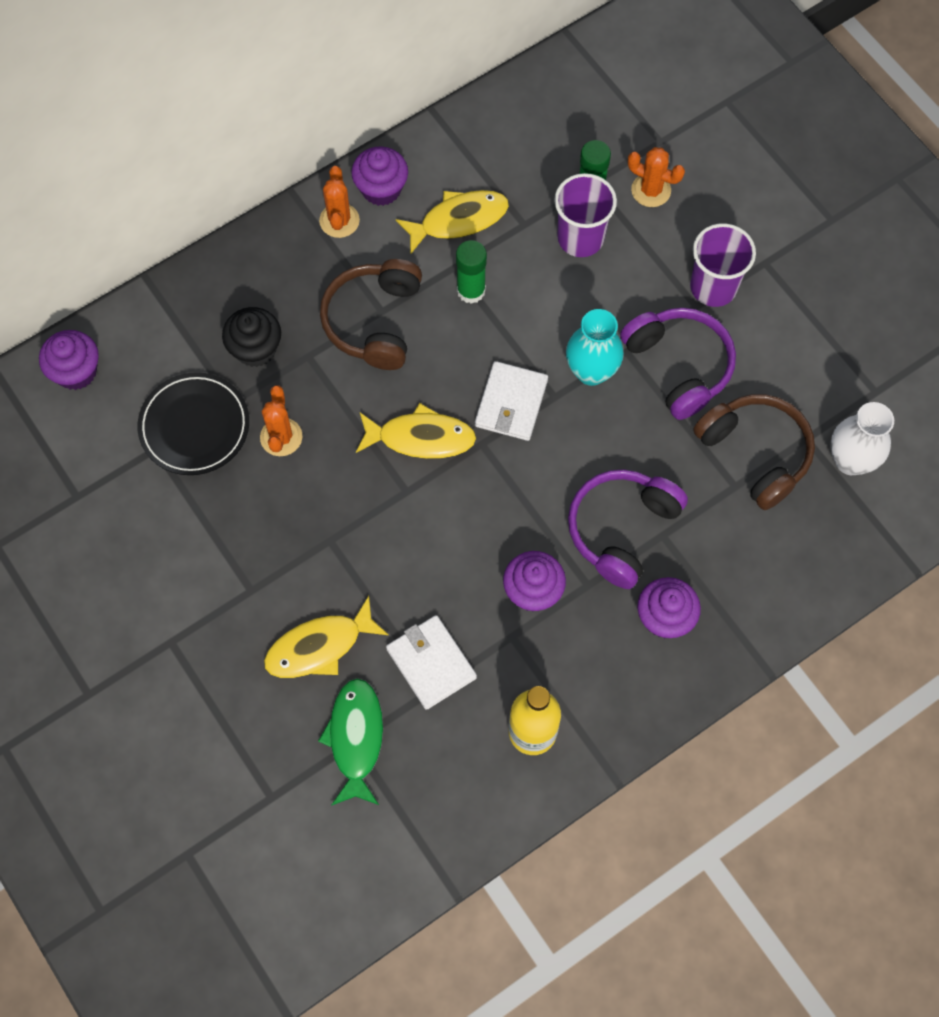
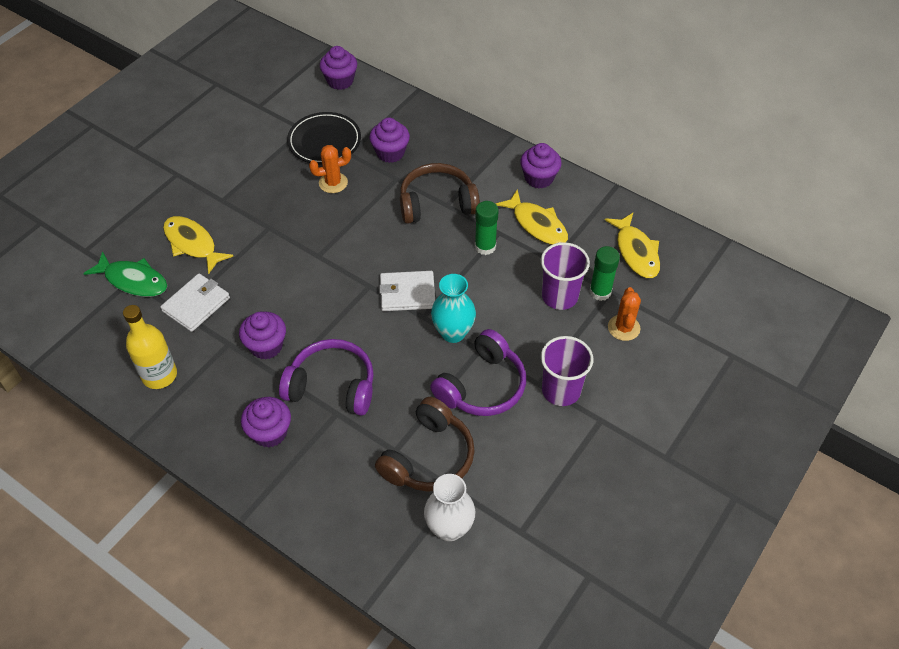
camera: 70 degrees right, 15 degrees down
(255, 349) = (390, 153): black cupcake -> purple cupcake
(339, 220) = (503, 165): orange cactus -> none
(355, 738) = (133, 280): green fish -> green fish turned 45 degrees clockwise
(421, 438) = (360, 252): yellow fish -> yellow fish (636, 252)

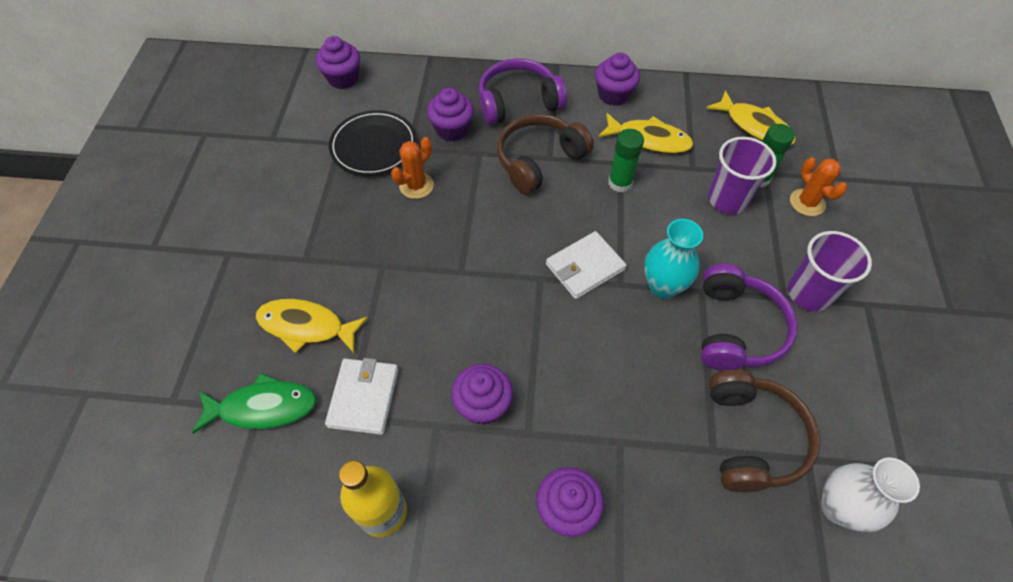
camera: 30 degrees left, 5 degrees up
(332, 386) = (591, 413): purple headphones -> purple headphones (518, 102)

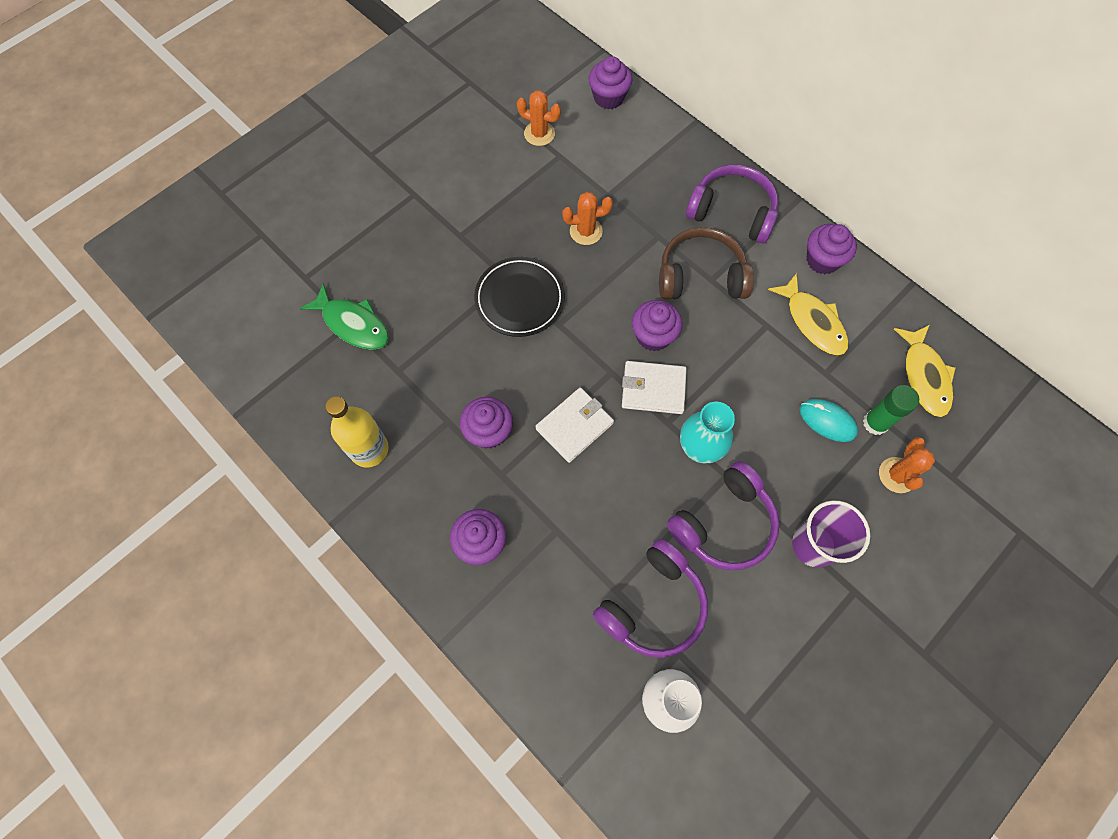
camera: 40 degrees right, 10 degrees up
(306, 326) = (422, 287): yellow fish -> none
(307, 137) = (539, 134): none -> orange cactus
(364, 397) = (418, 365): white wallet -> white wallet (574, 426)
(374, 146) = (582, 175): black plate -> black plate (519, 299)
(452, 129) = (655, 201): purple cupcake -> purple cupcake (653, 336)
(620, 183) = (749, 342): green glue stick -> none
(727, 199) = (827, 421): purple cup -> turquoise mouse
(751, 437) = (652, 605): brown headphones -> purple headphones

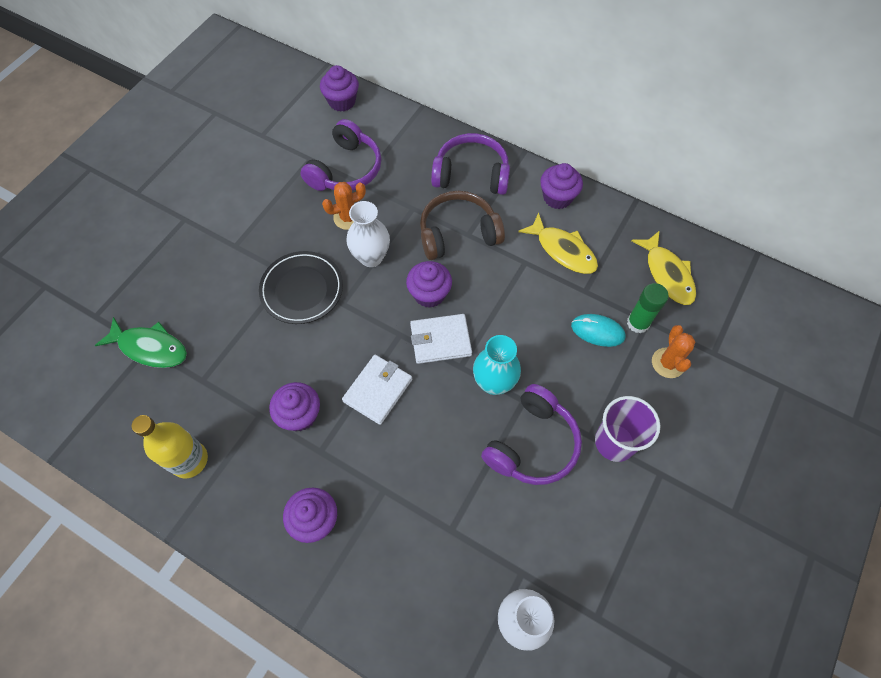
camera: 15 degrees left, 5 degrees down
(539, 134) = (288, 144): orange cactus -> none
(600, 281) = (371, 257): none -> white vase
(652, 605) = (487, 535): purple headphones -> purple headphones (345, 169)

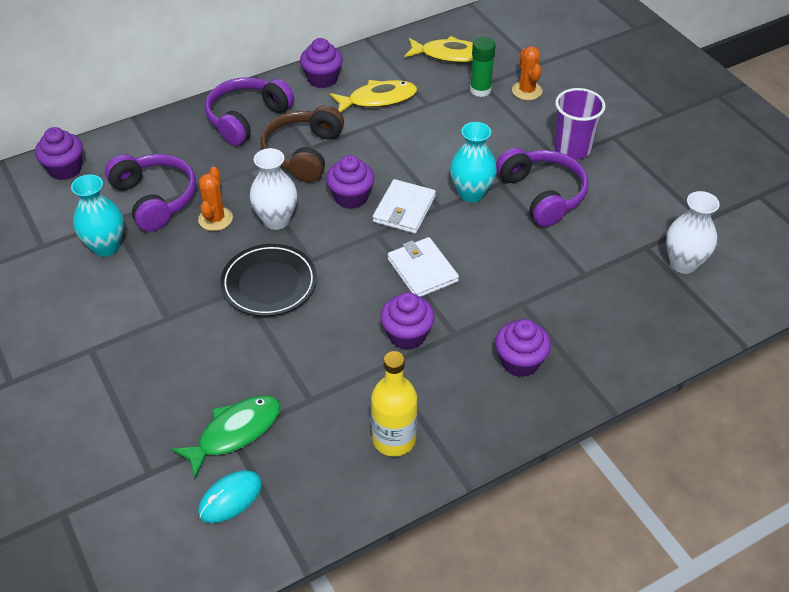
camera: 60 degrees left, 15 degrees down
(281, 170) = (106, 247): none -> turquoise vase
(597, 331) = (470, 114): turquoise mouse -> turquoise mouse (230, 498)
(668, 363) = (527, 91): orange cactus -> orange cactus turned 45 degrees clockwise

